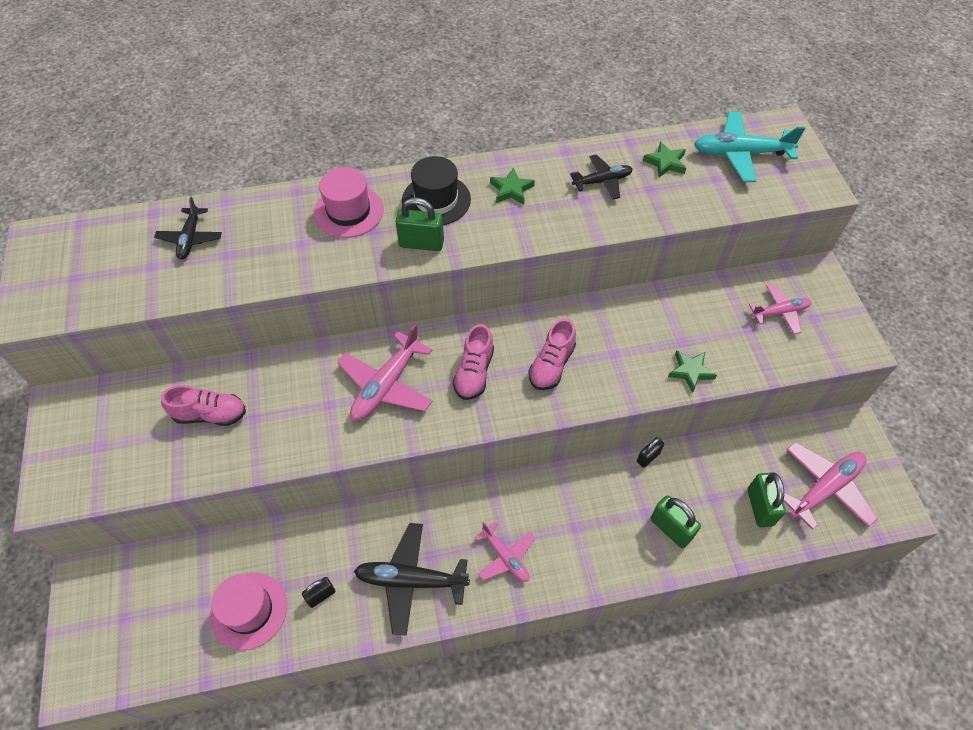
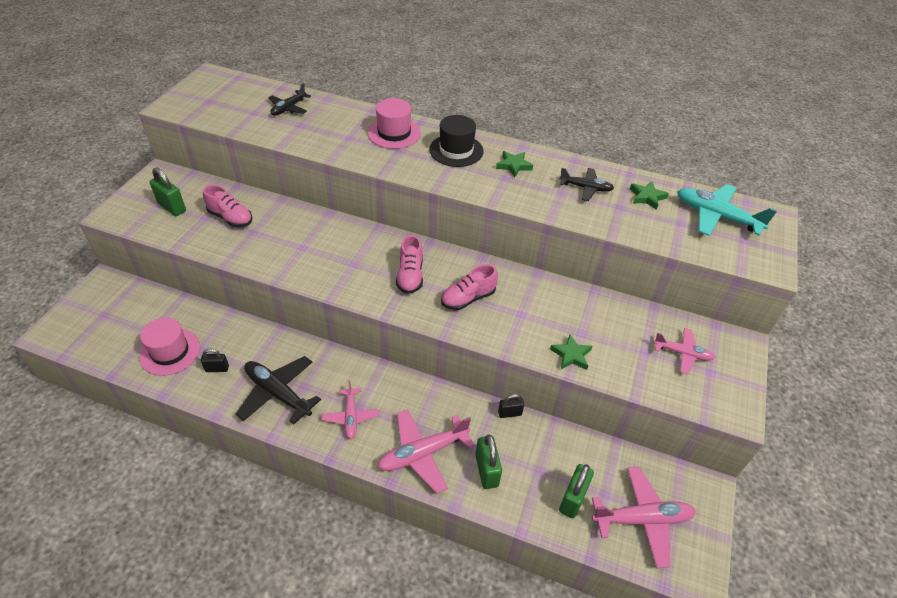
camera: 30 degrees right, 10 degrees down
(386, 385) = (347, 254): pink plane -> pink plane (423, 453)
(421, 243) = (423, 169): green padlock -> green padlock (172, 207)
(474, 373) = (410, 276): pink shoe -> pink shoe turned 45 degrees counterclockwise

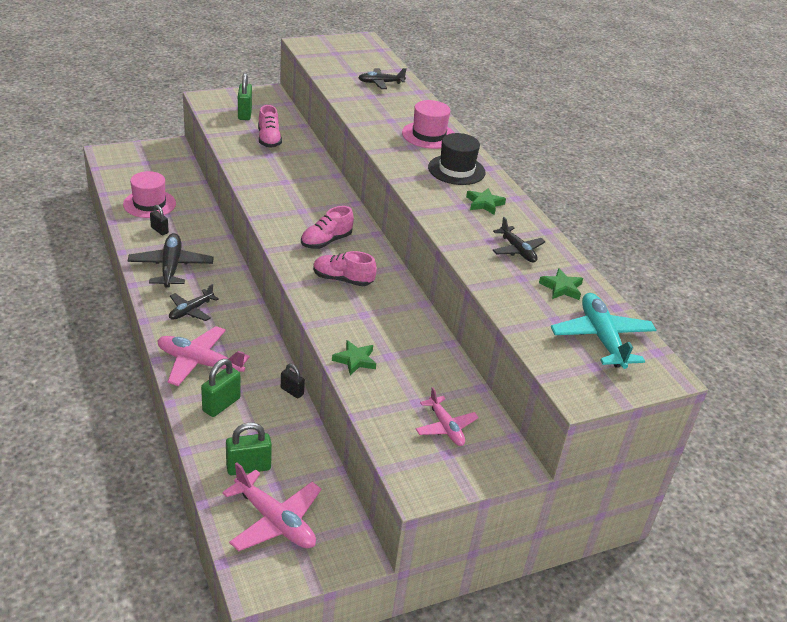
camera: 45 degrees right, 10 degrees down
(351, 416) = (191, 311): pink plane -> black plane

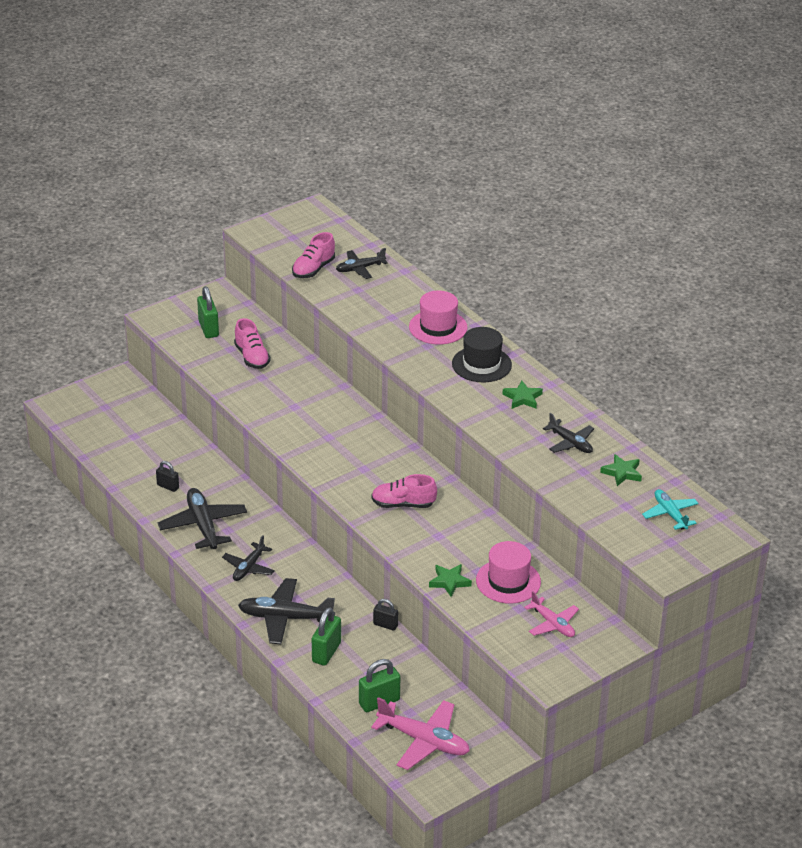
camera: 10 degrees left, 0 degrees up
(149, 204) = (139, 458): pink hat -> pink hat (508, 581)
(199, 363) = (285, 618): pink plane -> black plane
(326, 241) = (368, 466): pink shoe -> pink shoe (313, 269)
(601, 338) = (670, 514): turquoise plane -> turquoise plane, size x0.62

